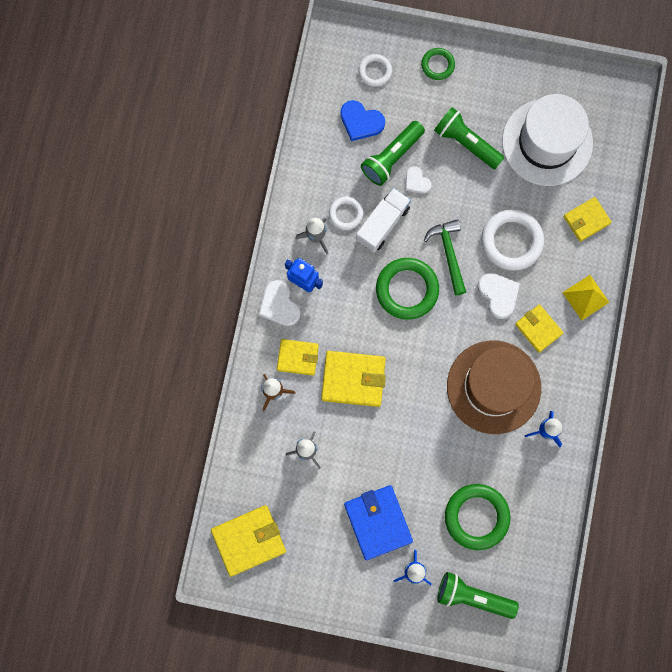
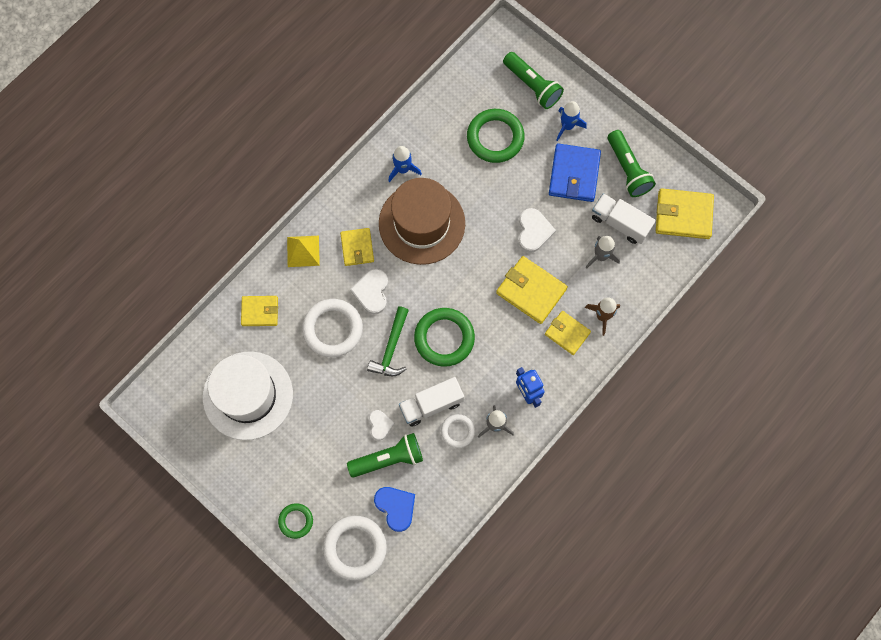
camera: 150 degrees left, 5 degrees down
(279, 305) = (559, 385): white heart -> white heart (533, 231)
(306, 496) = (620, 223): none -> white truck
(375, 71) = (355, 548): white ring -> white ring, size x1.81
(466, 142) = (316, 435): green flashlight -> green flashlight (628, 169)

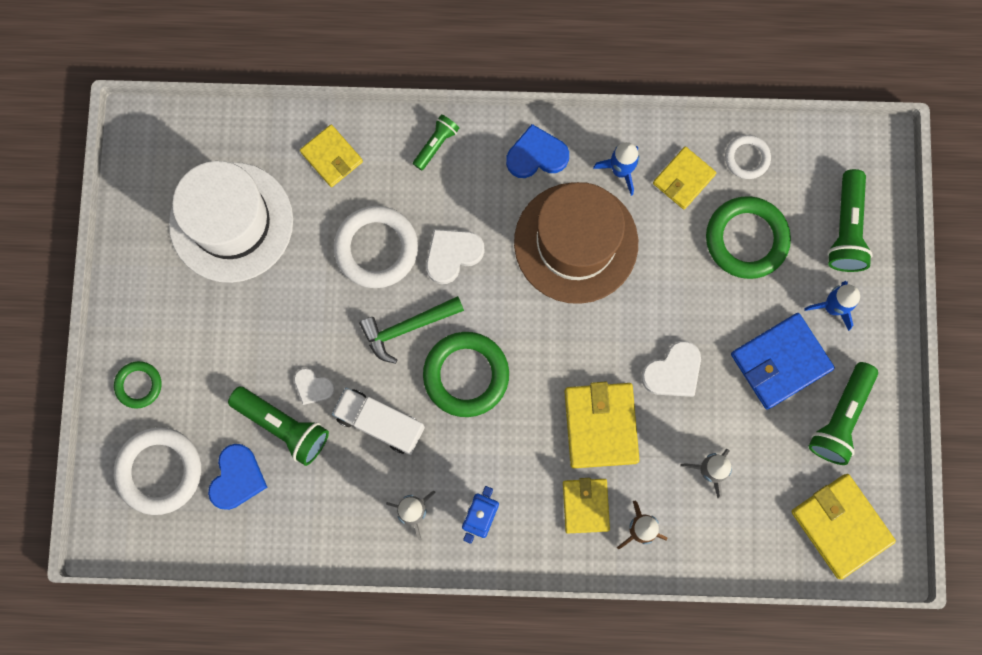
camera: 50 degrees right, 5 degrees up
(303, 251) = (436, 144): yellow pyramid -> green flashlight
(356, 204) = (536, 155): none -> blue heart
(357, 248) = (489, 197): yellow wallet -> yellow wallet (683, 179)
(380, 425) = (313, 387): white heart -> white heart turned 75 degrees clockwise
(457, 431) = (374, 476): white ring -> white ring (747, 158)
(620, 223) = (767, 461): white truck -> none

